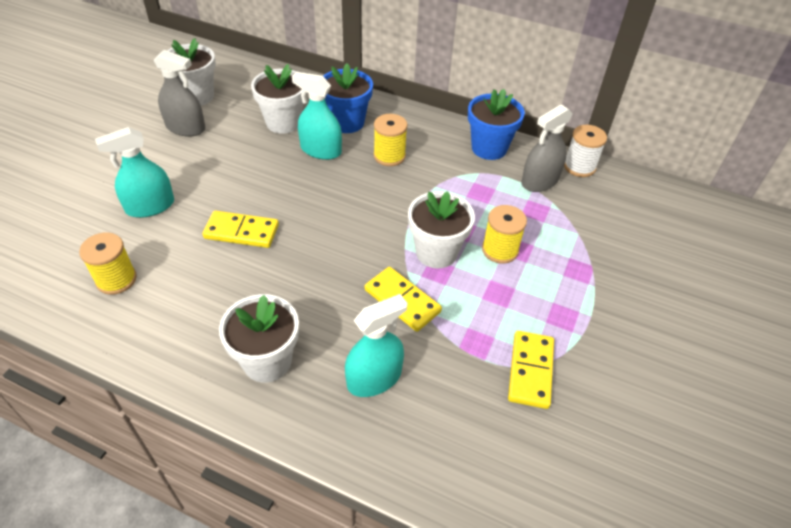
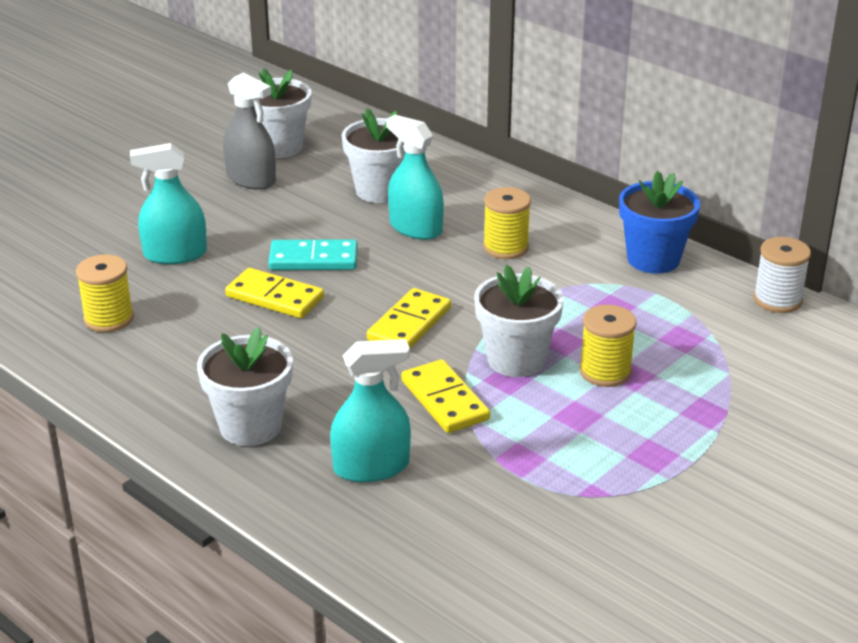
camera: 20 degrees right, 15 degrees down
(258, 191) = (313, 259): none -> turquoise domino
(347, 122) = (465, 202): blue flower pot -> none
(530, 371) = (576, 499): yellow domino -> yellow domino (409, 324)
(540, 181) = (707, 307): grey spray bottle -> none

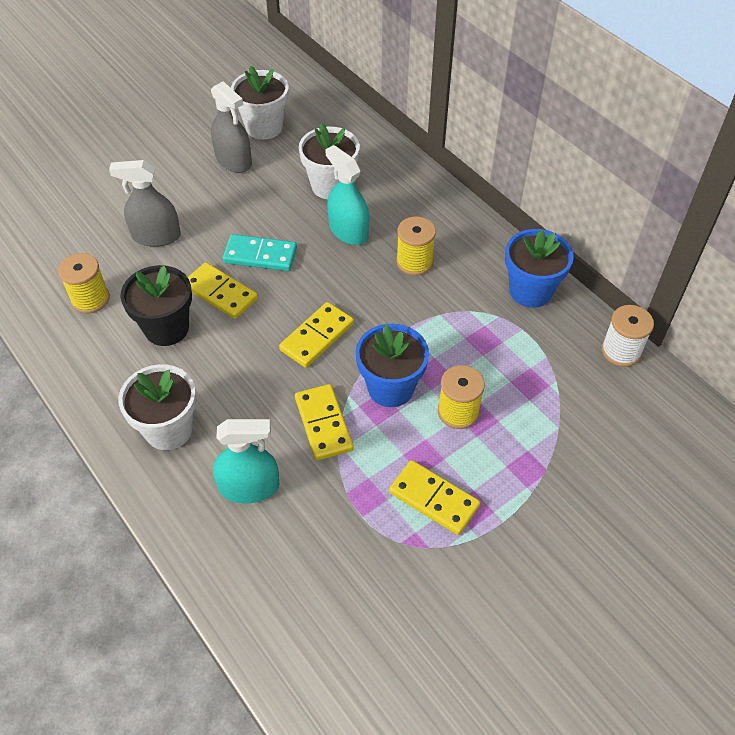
camera: 10 degrees right, 20 degrees up
(175, 254) = (156, 236): turquoise spray bottle -> grey spray bottle
(217, 335) = (166, 328): none -> black flower pot
(516, 359) = (390, 388): white flower pot -> blue flower pot
(603, 451) = (434, 499): none -> yellow domino

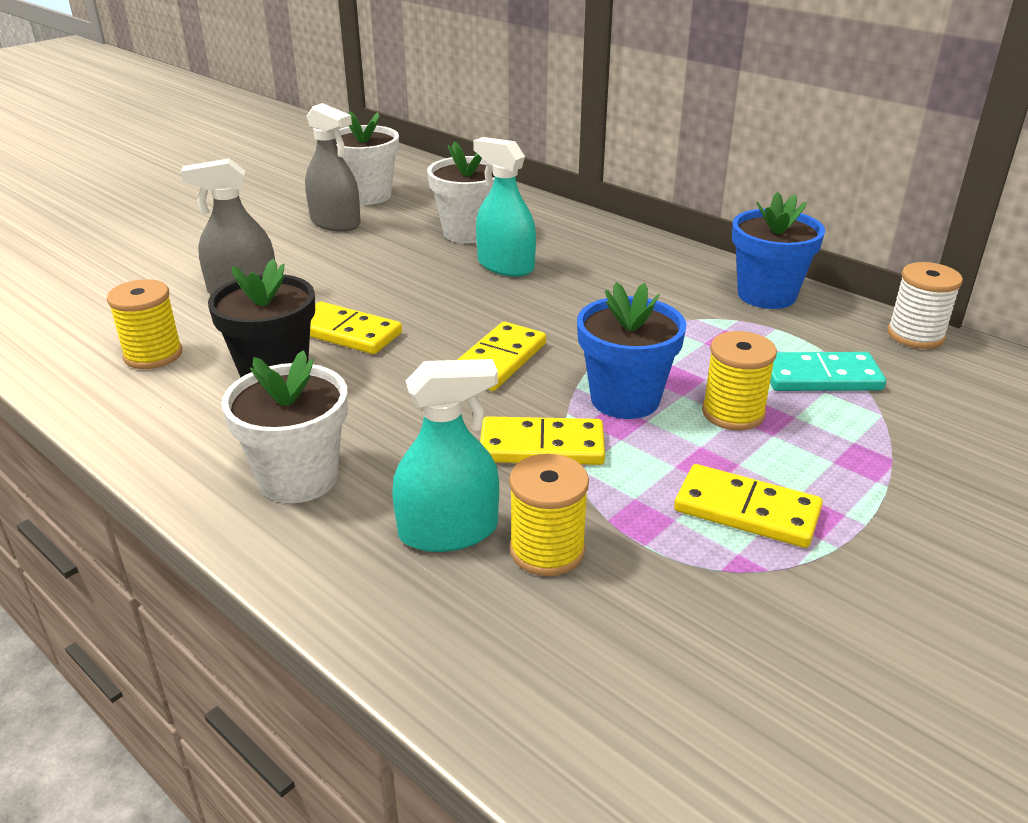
camera: 10 degrees left, 20 degrees down
(260, 255) = (394, 295): turquoise domino -> turquoise domino (821, 377)
(324, 424) = (542, 446): yellow domino -> yellow domino turned 60 degrees counterclockwise
(414, 262) = (603, 284): yellow spool -> yellow spool (547, 550)

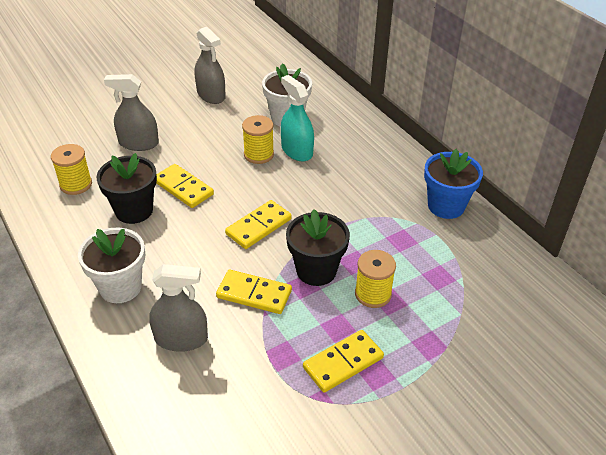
camera: 15 degrees right, 10 degrees up
(367, 196) = (239, 74): white flower pot -> none
(448, 531) = (181, 338): turquoise spray bottle -> grey spray bottle
(547, 550) = (225, 363): yellow spool -> yellow spool (258, 154)
(625, 399) = (316, 270): blue flower pot -> black flower pot
(747, 510) = (343, 362): yellow domino -> yellow domino turned 75 degrees counterclockwise
(821, 377) = (441, 278): turquoise domino -> none
(915, 335) = (521, 258): white spool -> none

